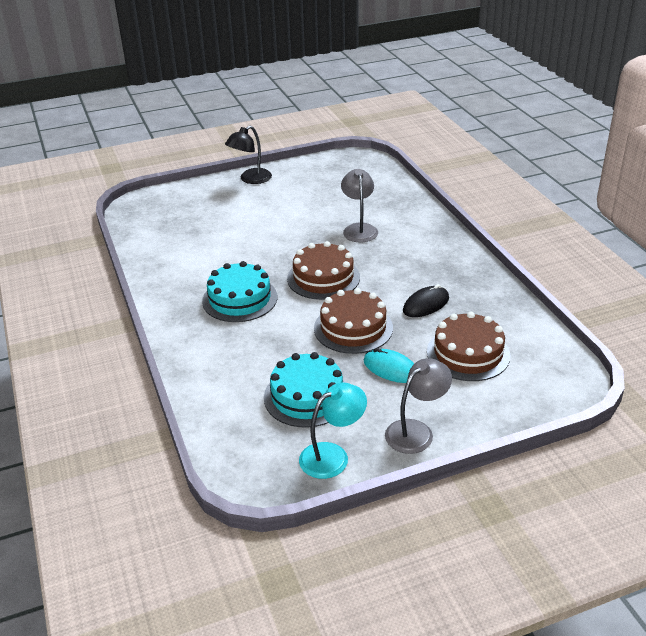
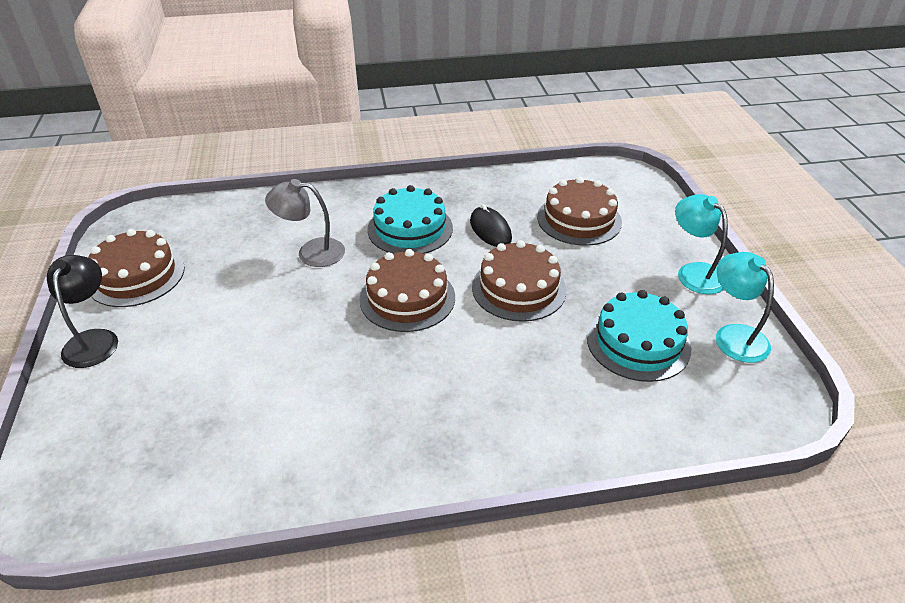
camera: 80 degrees left, 5 degrees up
(240, 299) = (425, 384): turquoise cake -> turquoise cake (410, 228)
(250, 179) = (93, 339): black lamp -> black lamp turned 150 degrees counterclockwise
(309, 175) = (136, 275): none -> brown cake
(391, 369) = (597, 272): turquoise mouse -> none
(416, 431) = (694, 272): grey lamp -> turquoise lamp

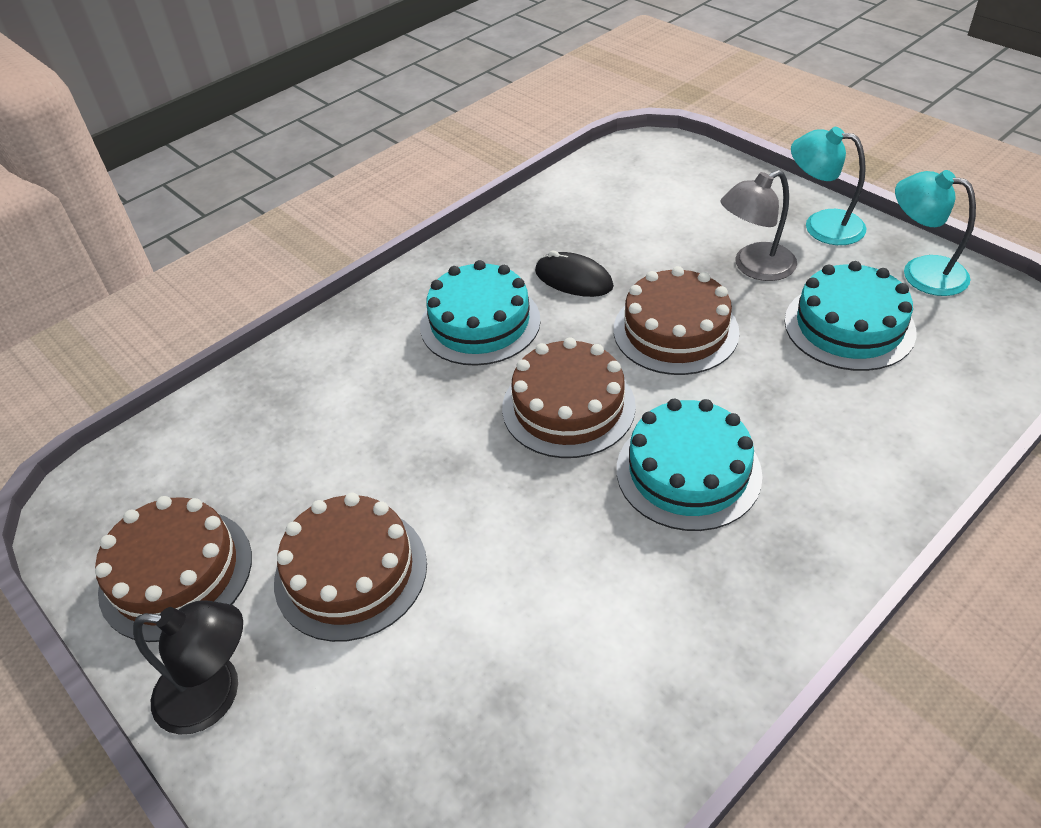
camera: 30 degrees left, 5 degrees up
(93, 339) = (214, 694): black lamp -> black lamp turned 135 degrees clockwise
(311, 252) = (389, 413): grey lamp -> grey lamp (754, 267)
(434, 370) = (688, 471): none -> turquoise cake
(579, 219) = (654, 221): brown cake -> brown cake (351, 572)

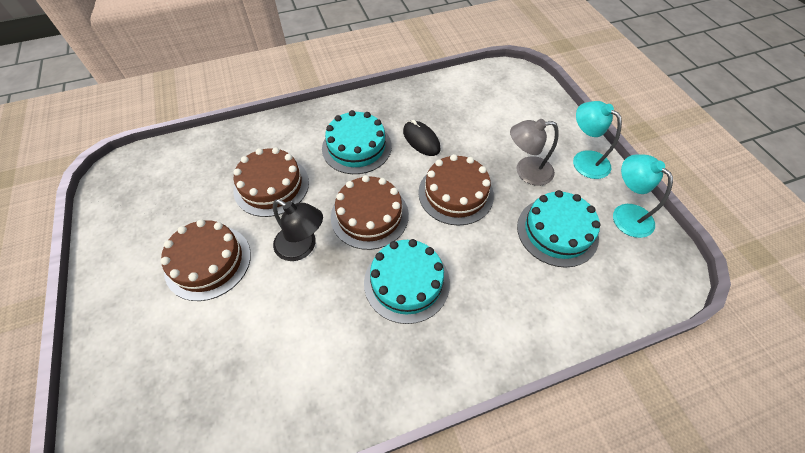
camera: 20 degrees right, 10 degrees up
(176, 573) = (134, 226): brown cake -> brown cake (271, 186)
(214, 694) = (111, 297): black lamp -> black lamp (302, 247)

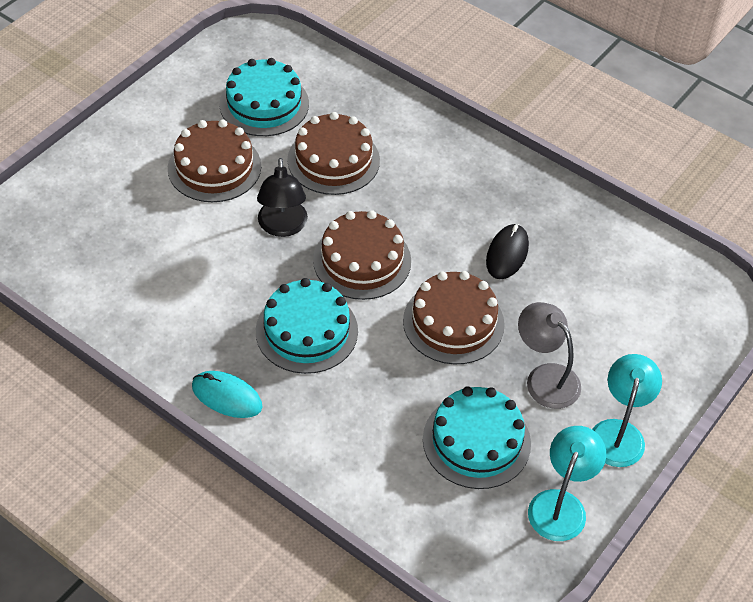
camera: 55 degrees right, 5 degrees down
(356, 147) = (445, 201): turquoise cake -> turquoise cake (264, 104)
(433, 373) = (227, 396): none -> turquoise mouse

